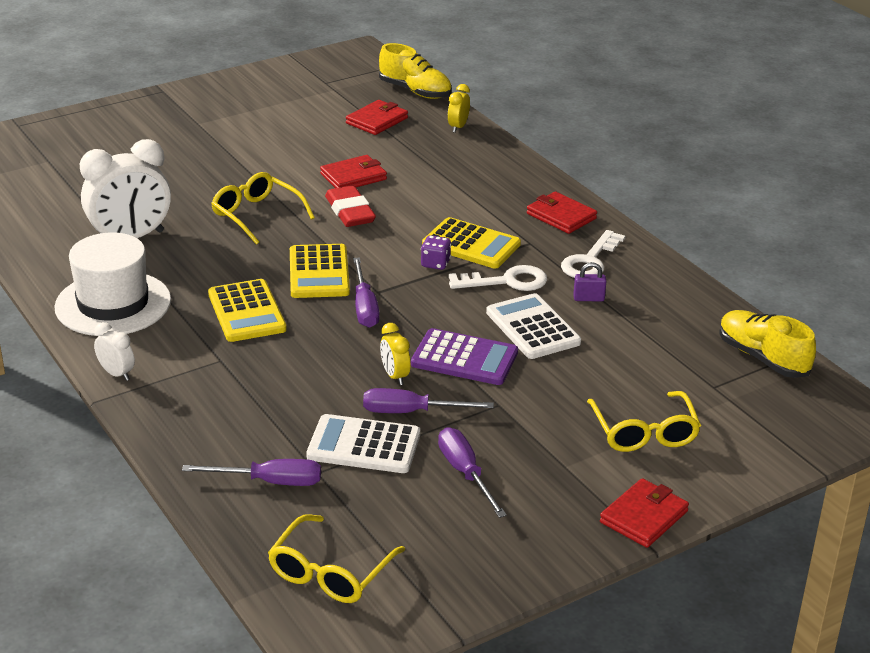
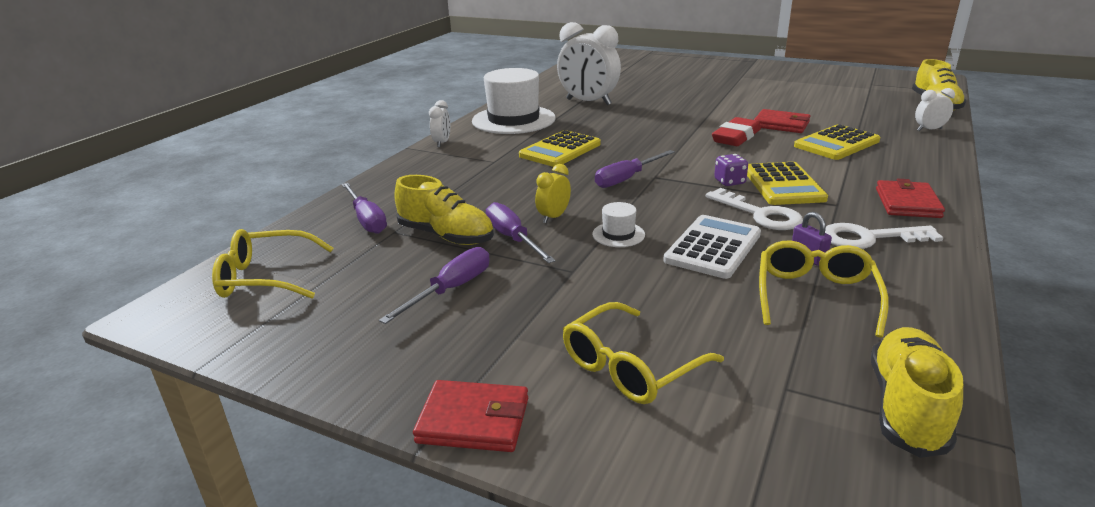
camera: 60 degrees right, 5 degrees down
(256, 215) = (675, 118): yellow glasses -> yellow glasses (815, 296)
(319, 272) = (643, 153): yellow calculator -> yellow calculator (836, 144)
(364, 445) = (446, 236): white calculator -> yellow shoe
(377, 121) = (866, 108): red wallet -> none
(458, 127) = (929, 130): yellow clock -> white clock
(464, 358) = (618, 234): purple calculator -> white hat

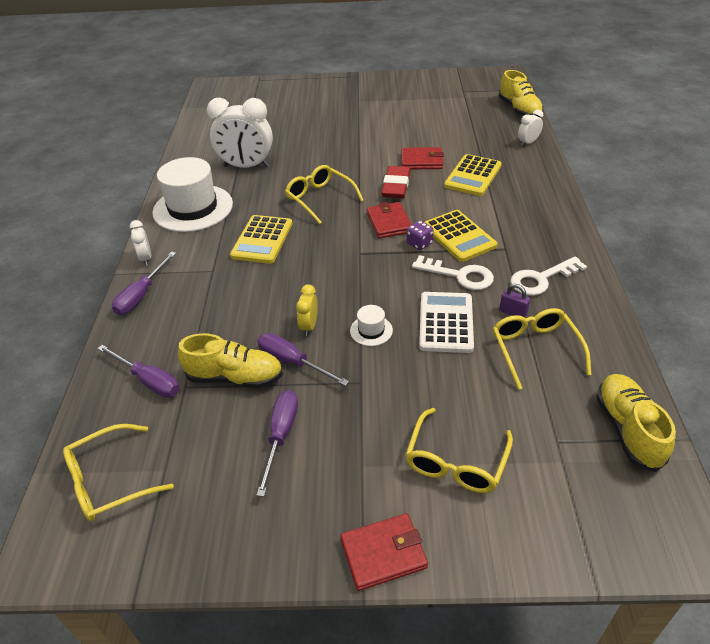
camera: 25 degrees left, 15 degrees up
(627, 179) = (339, 262): purple screwdriver -> purple screwdriver (141, 295)
(644, 133) = (320, 199): none -> yellow glasses
(907, 203) = (549, 233): red wallet -> red wallet (389, 223)

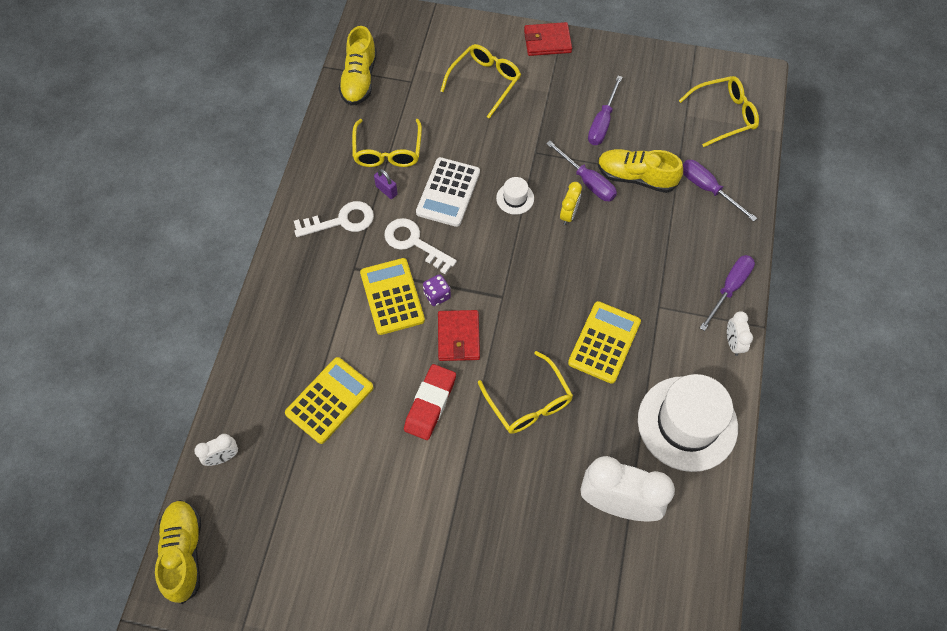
camera: 170 degrees left, 20 degrees up
(421, 161) = (379, 451): red wallet -> none

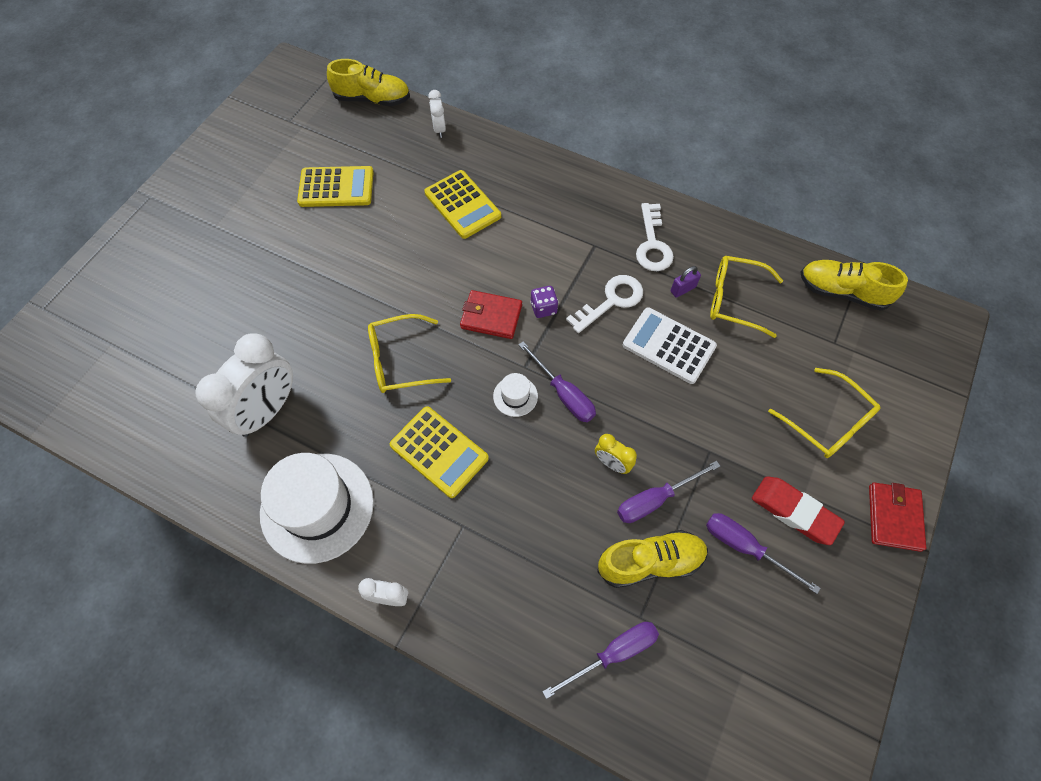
camera: 105 degrees right, 0 degrees up
(392, 296) = (553, 270): yellow calculator -> yellow calculator (336, 187)
(430, 404) = (430, 278): red eraser -> red eraser (794, 512)
(515, 198) = (647, 411): white hat -> white hat (515, 396)
(636, 177) = (650, 562): yellow shoe -> yellow shoe turned 45 degrees clockwise
(724, 115) = (736, 731): yellow glasses -> none
(729, 288) = (460, 622): purple screwdriver -> purple screwdriver (563, 394)

